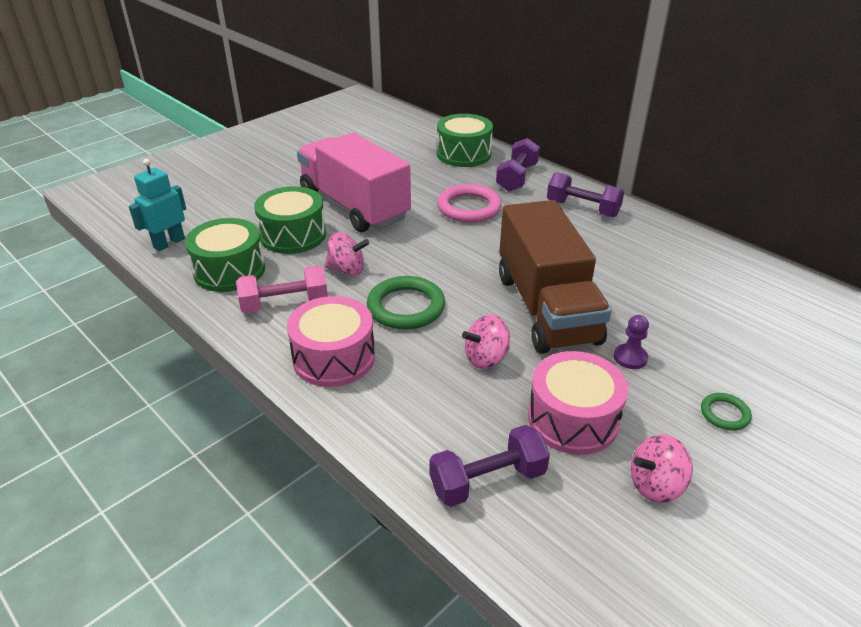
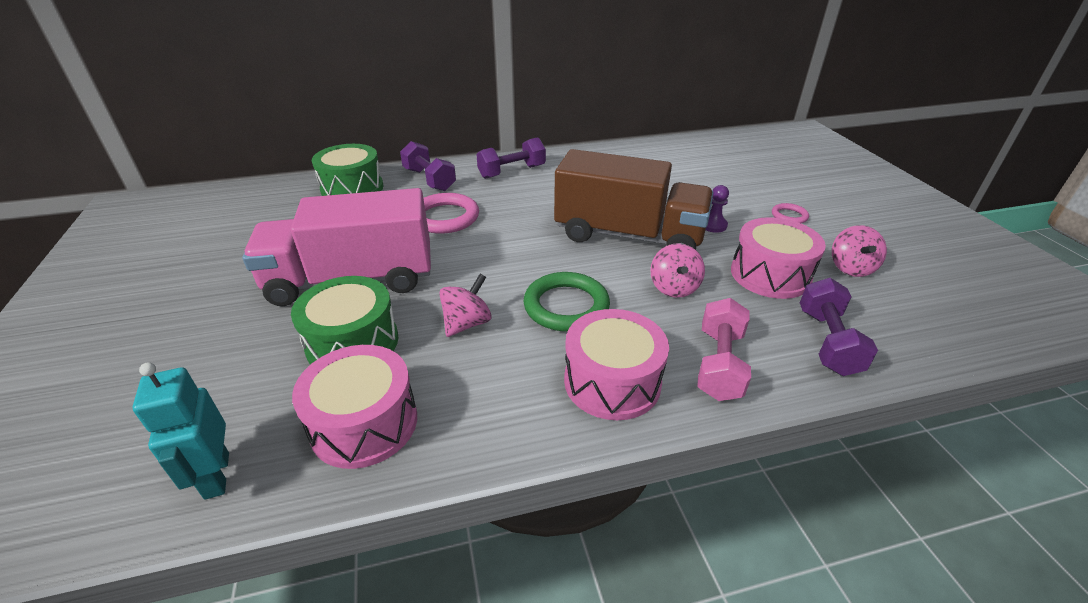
camera: 60 degrees left, 0 degrees up
(229, 270) = (364, 423): green drum -> pink drum
(285, 304) = (486, 391): pink dumbbell -> pink dumbbell (719, 364)
(724, 414) = (789, 216): green ring -> pink ring

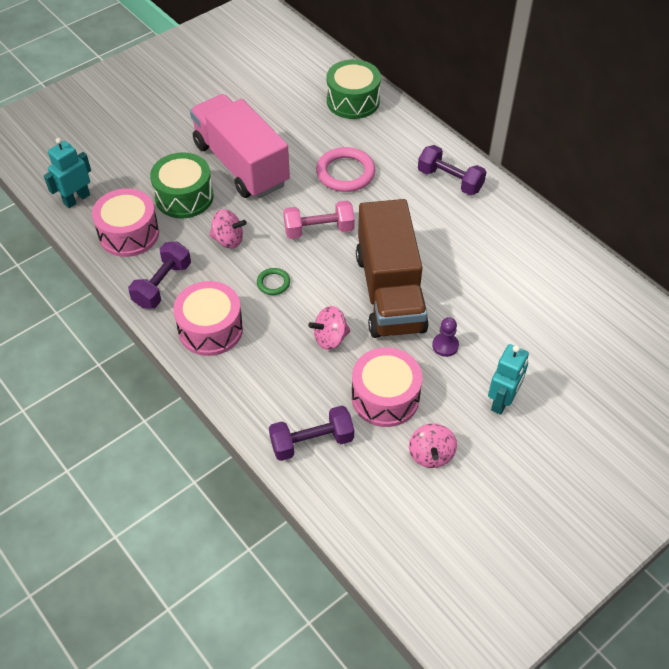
camera: 65 degrees right, 15 degrees up
(429, 180) = (398, 136): purple dumbbell -> purple dumbbell (162, 285)
(566, 306) = (273, 283): green ring -> green ring, size x0.52
(719, 364) = (254, 381): pink dumbbell -> pink dumbbell (319, 230)
(789, 216) = (502, 401): pink ring -> turquoise robot
(851, 268) = (431, 455): pink spinning top -> pink spinning top turned 75 degrees counterclockwise

